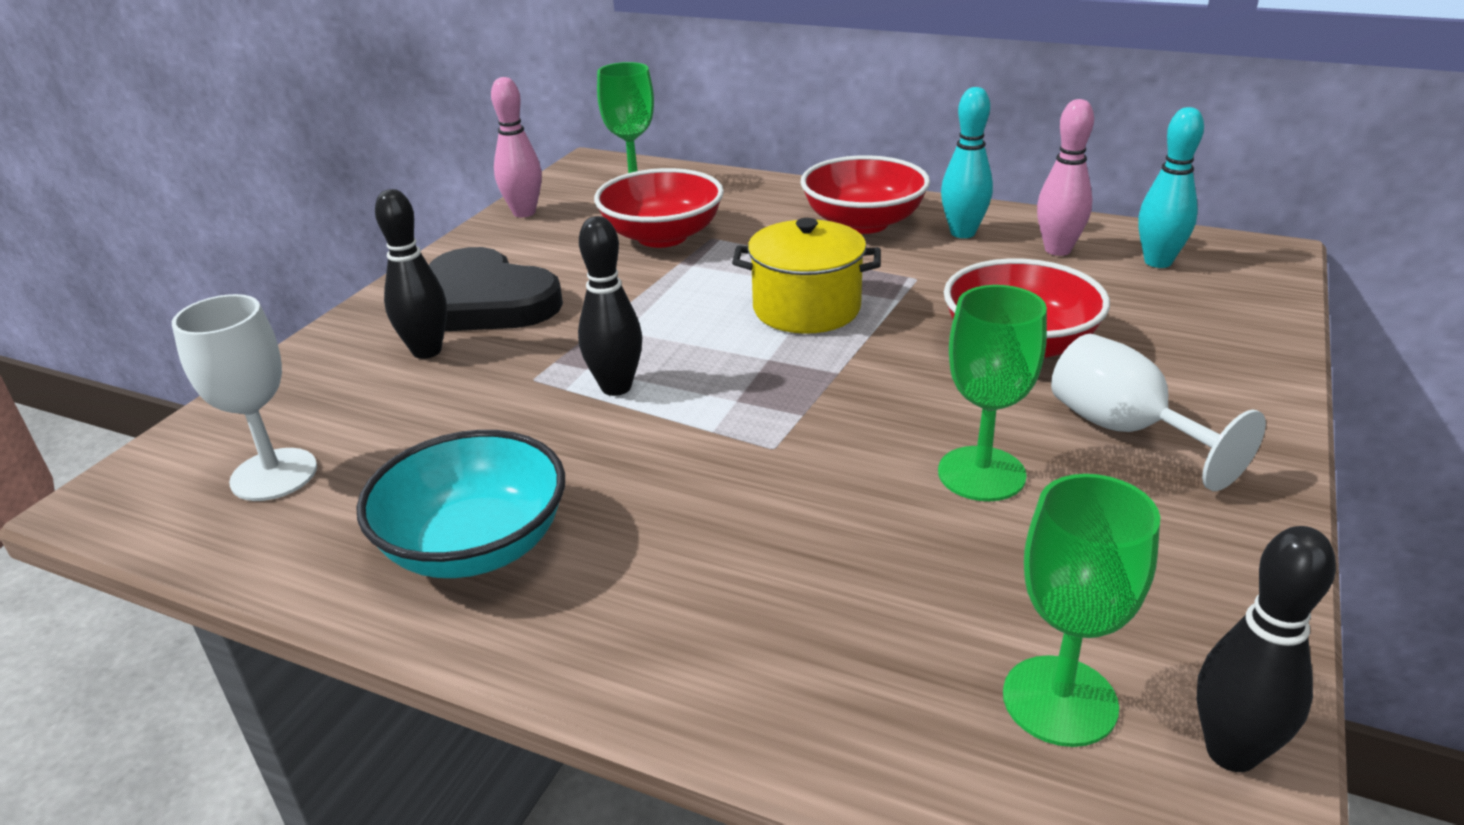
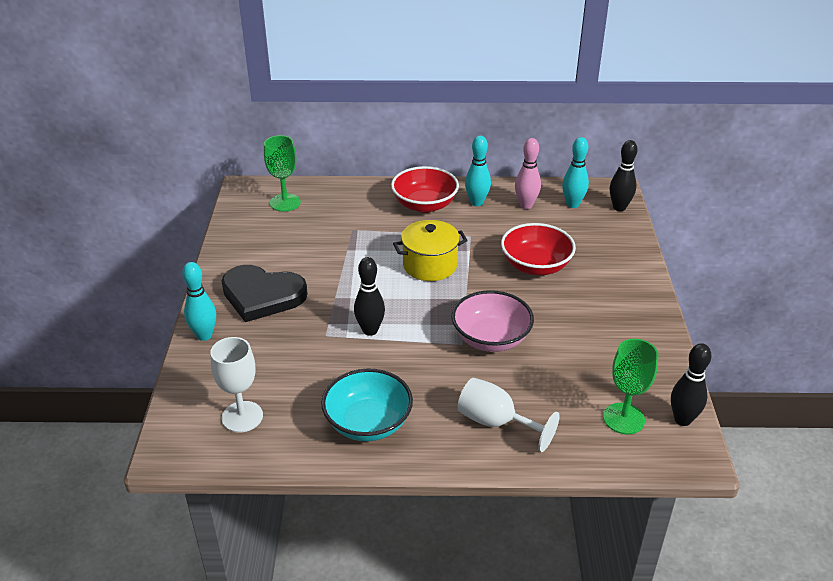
camera: 25 degrees left, 5 degrees up
(343, 338) = (204, 335): none -> turquoise bowling pin
(427, 351) = (257, 332): black bowling pin -> black bowling pin (619, 207)
(524, 212) = (234, 232): pink bowling pin -> none
(662, 236) = (326, 234): red bowl -> none
(839, 451) = (491, 338): none -> pink bowl
(981, 474) = (553, 335): green goblet -> none
(1125, 430) = (597, 300): white goblet -> white goblet (496, 422)

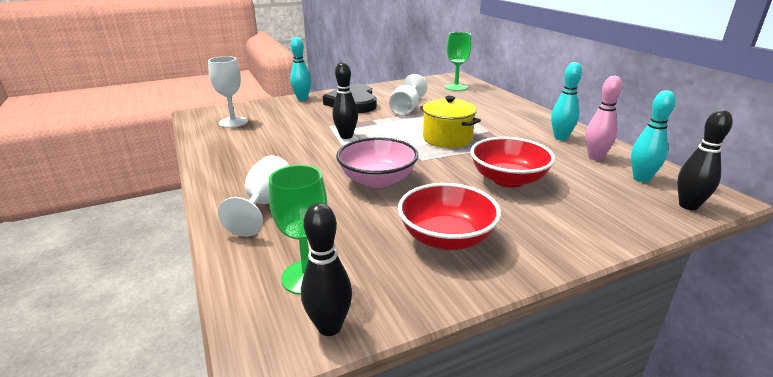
camera: 65 degrees right, 10 degrees down
(324, 263) = (406, 109): none -> white goblet
(368, 423) = (243, 156): turquoise bowl -> none
(424, 205) = (523, 121): red bowl -> red bowl (446, 238)

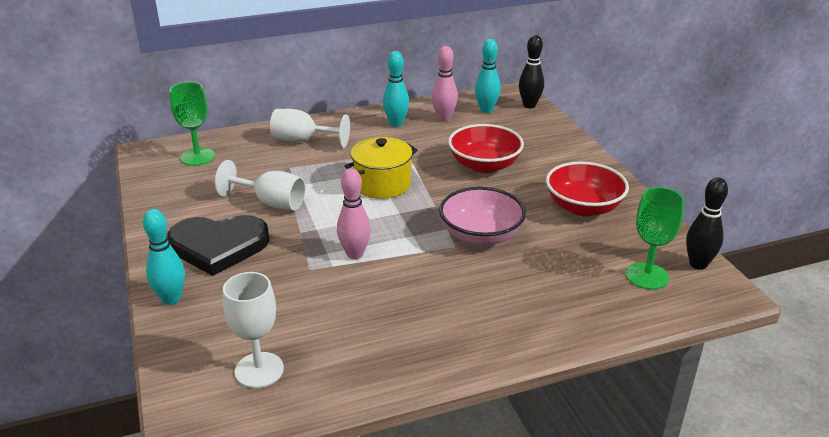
camera: 85 degrees left, 5 degrees up
(266, 204) = (532, 309): white goblet -> white goblet (303, 140)
(346, 136) = (355, 254): black bowling pin -> pink bowling pin

